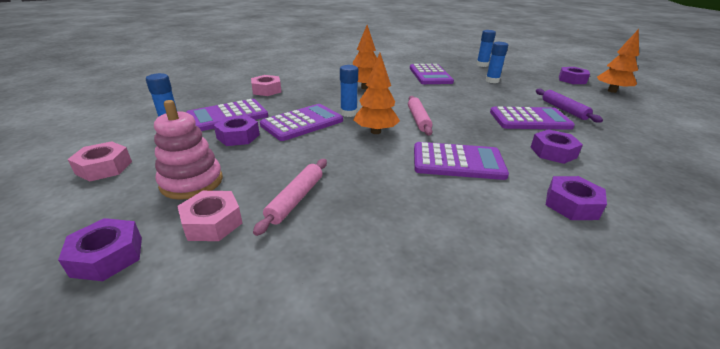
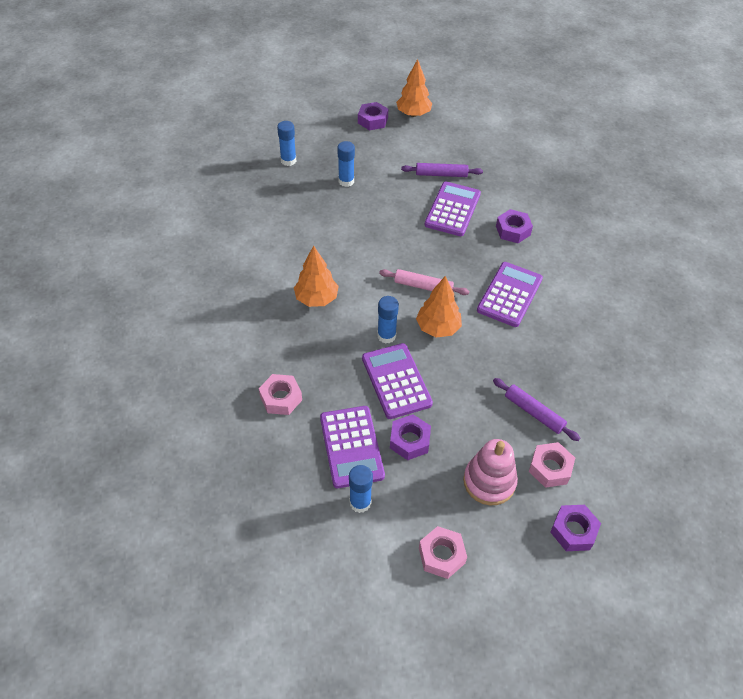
camera: 70 degrees left, 20 degrees up
(295, 199) = (534, 413): pink rolling pin -> purple rolling pin
(430, 75) = (301, 223): purple calculator -> none
(571, 204) = (579, 263): purple nut -> none

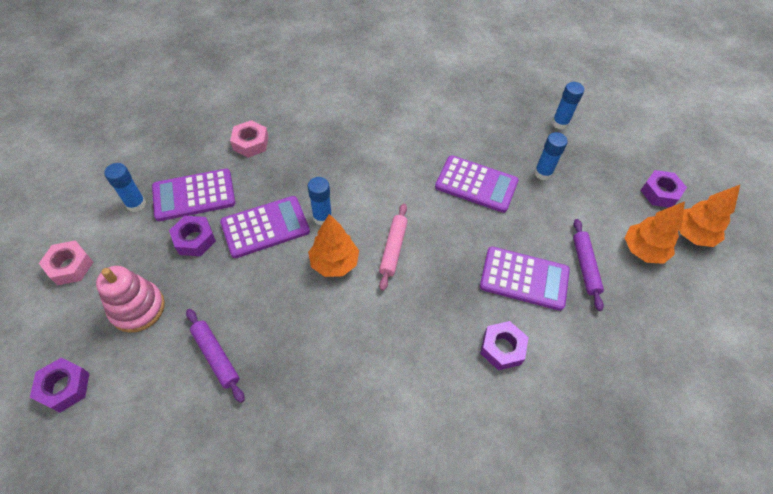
camera: 85 degrees right, 5 degrees up
(316, 299) = (367, 159): orange tree -> orange tree (643, 250)
(509, 294) = (389, 339): purple calculator -> purple calculator (476, 184)
(534, 413) = (216, 356): purple rolling pin -> purple rolling pin turned 75 degrees counterclockwise
(550, 468) = (143, 369): pink nut -> none

